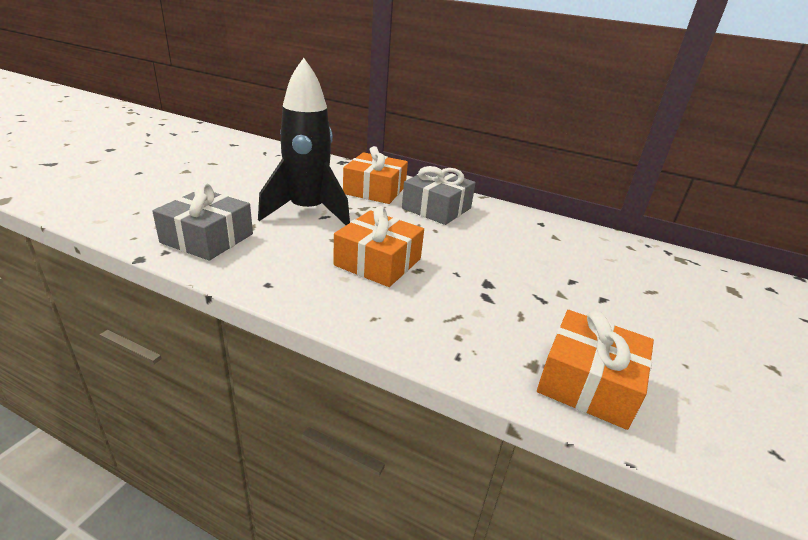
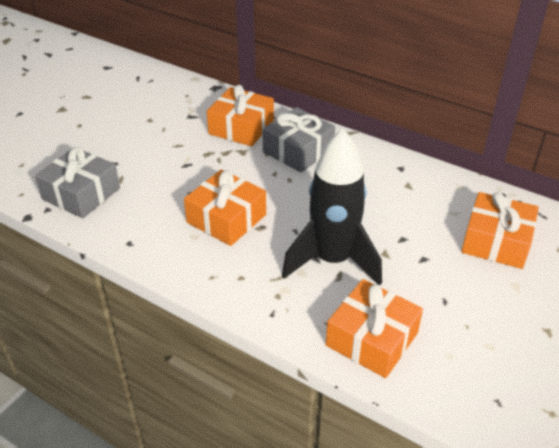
camera: 10 degrees right, 10 degrees up
(307, 212) = (171, 159): black rocket -> black rocket (332, 260)
(666, 283) = (496, 241): none -> orange gift

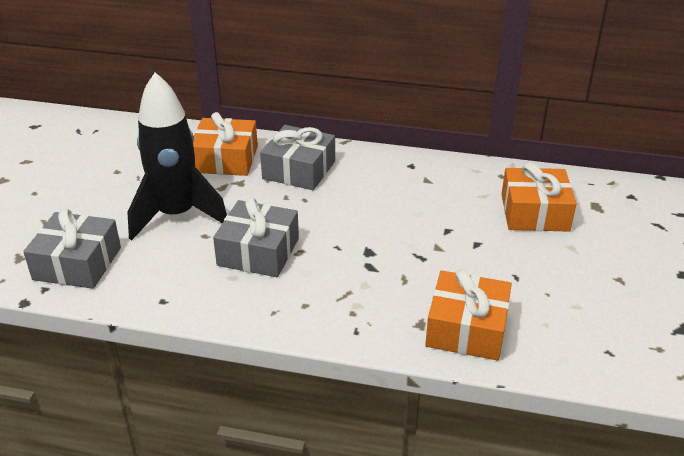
camera: 20 degrees left, 5 degrees down
(226, 218) = (258, 252): orange gift -> grey gift
(332, 260) = (390, 266): black rocket -> black rocket (177, 215)

